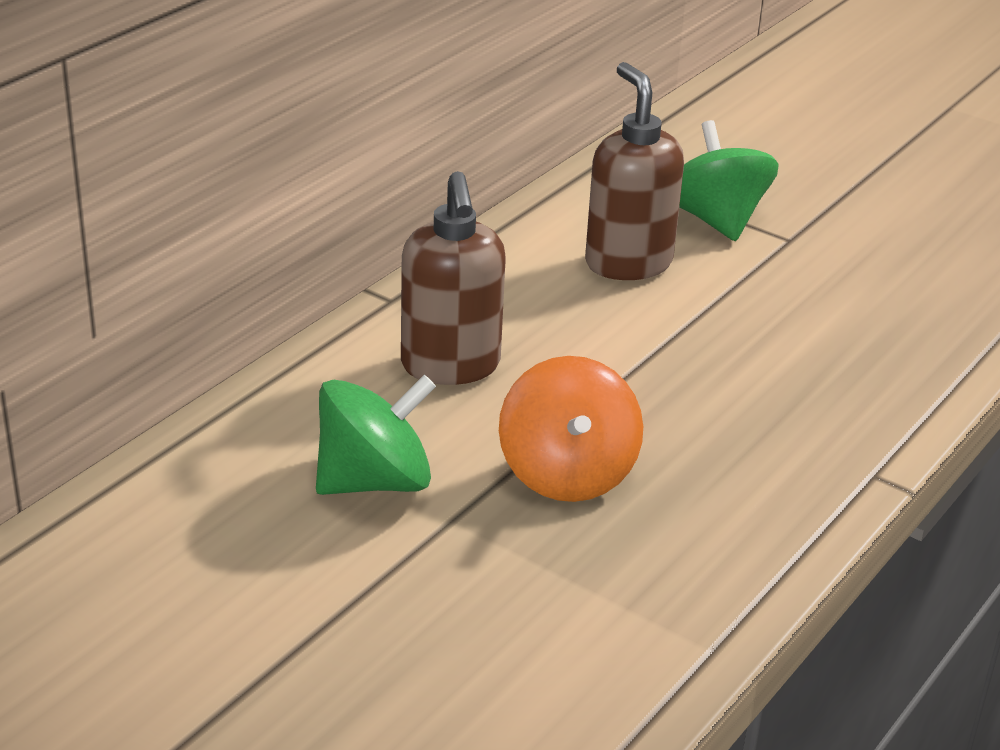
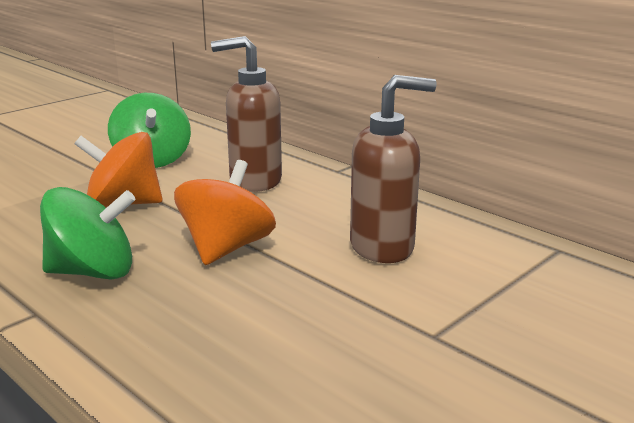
camera: 100 degrees right, 10 degrees down
(671, 366) = (226, 248): none -> orange spinning top
(716, 220) = (467, 297): green spinning top -> green spinning top (93, 272)

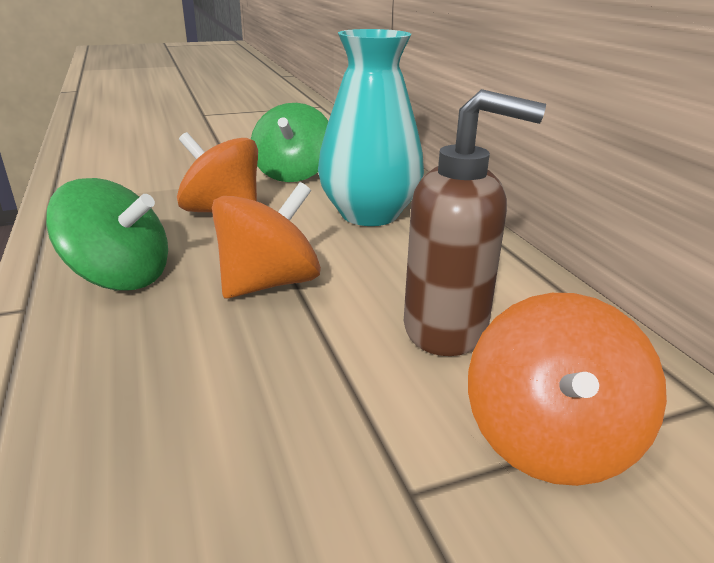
camera: 25 degrees right, 5 degrees up
(254, 181) = (369, 214): brown soap dispenser -> turquoise vase
(489, 290) = (550, 440): none -> orange spinning top

